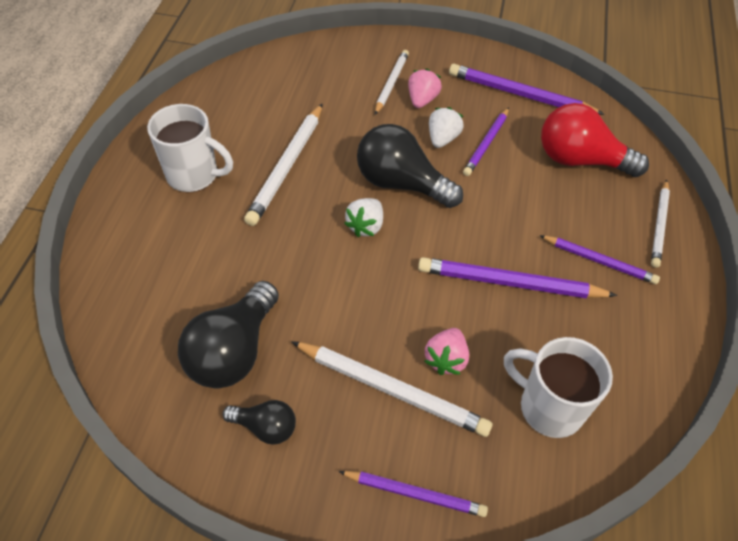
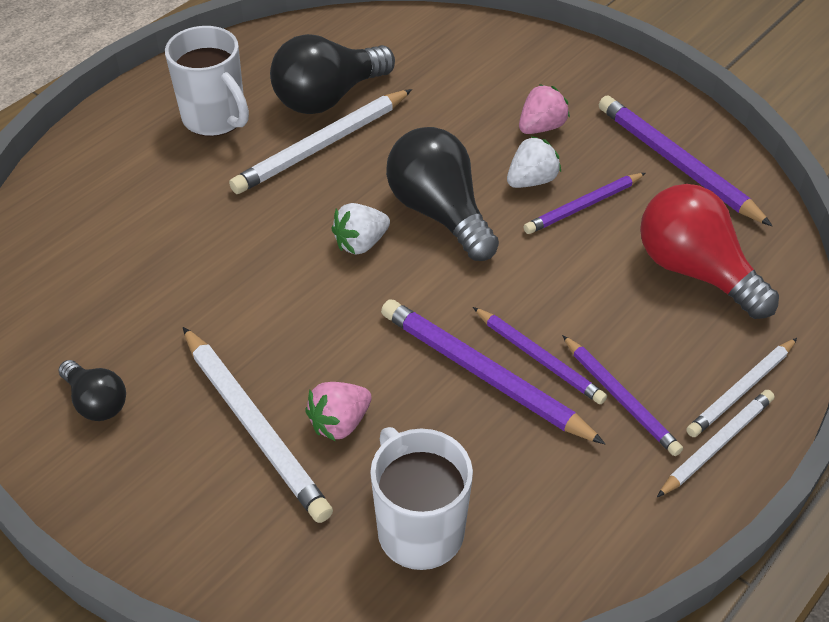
camera: 30 degrees right, 5 degrees down
(234, 351) = (122, 313): black light bulb -> black light bulb (328, 97)
(391, 83) = (517, 95): white pencil -> white pencil (716, 444)
(415, 494) = (196, 542): purple pencil -> purple pencil (539, 358)

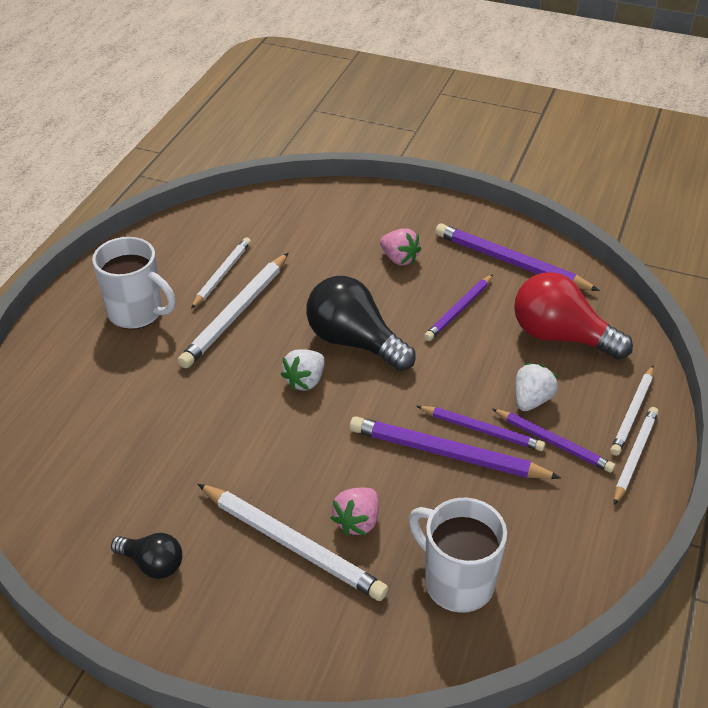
camera: 20 degrees left, 5 degrees down
(328, 97) = (222, 274): black light bulb -> white pencil
(531, 180) = (411, 300): white strawberry -> white strawberry (531, 400)
(541, 127) = (399, 259): pink strawberry -> pink strawberry turned 105 degrees clockwise

